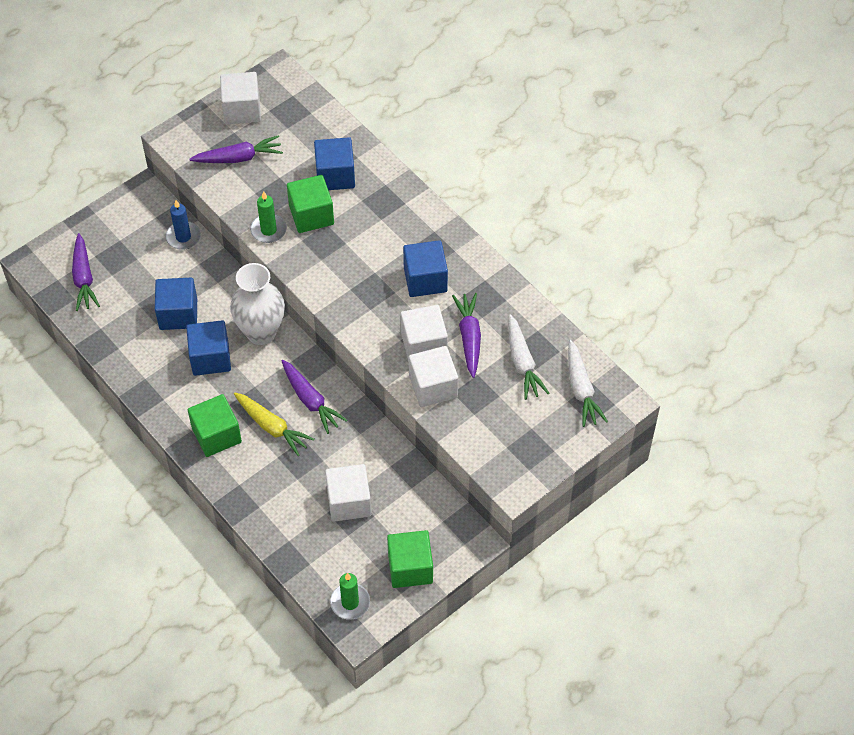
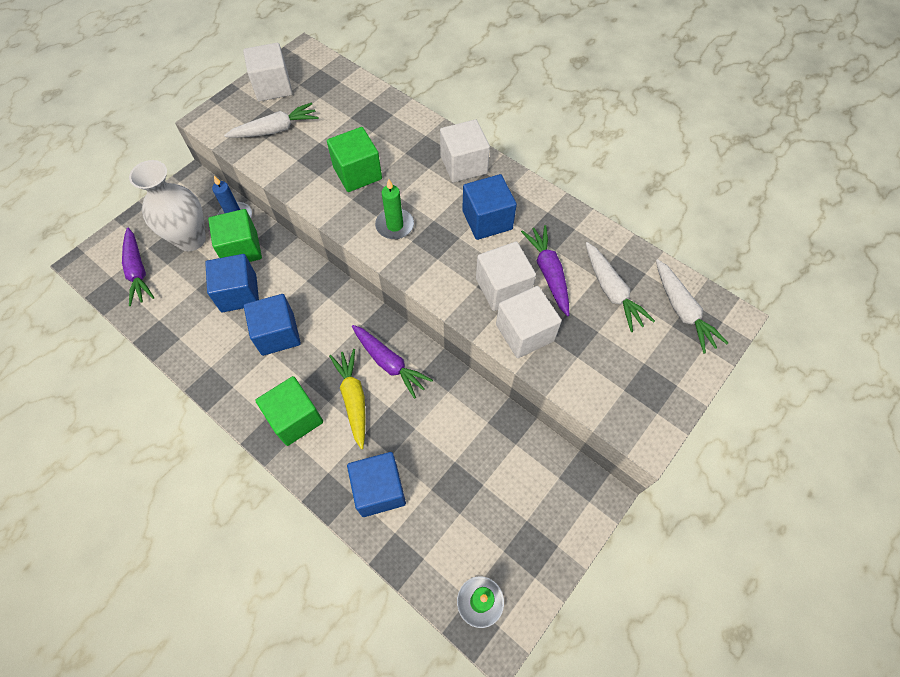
camera: 10 degrees left, 5 degrees up
(238, 158) = (275, 130): purple carrot -> white carrot
(261, 332) = (326, 299): white vase -> white vase (191, 239)
(268, 230) = (316, 193): green candle -> green candle (395, 225)
(272, 427) = (353, 399): yellow carrot -> yellow carrot turned 135 degrees counterclockwise
(335, 175) = (374, 133): blue cube -> blue cube (379, 489)
(349, 502) = (452, 472): white cube -> white cube (463, 165)
(410, 568) = (538, 543): green cube -> green cube (241, 249)

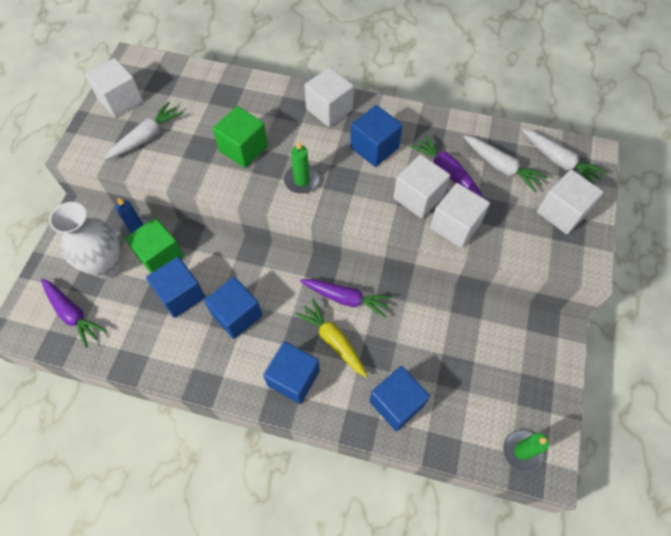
camera: 25 degrees left, 0 degrees up
(295, 418) = (293, 378): green cube -> blue cube
(652, 366) = (561, 212): none -> white cube

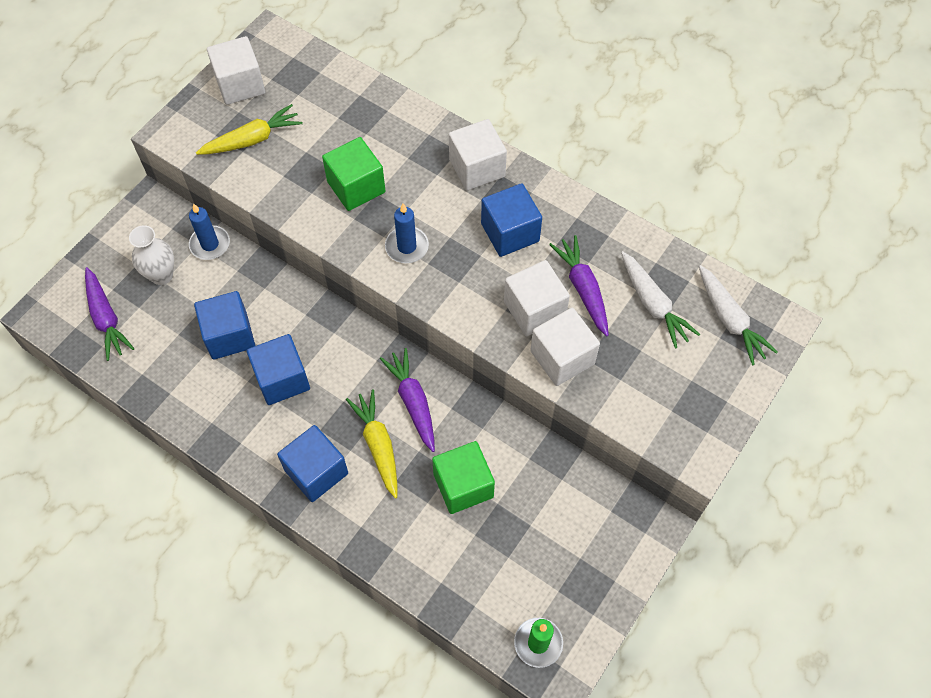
camera: 20 degrees right, 0 degrees up
(107, 266) = (162, 275): white vase -> white vase, size x0.65
(146, 137) = (252, 139): white carrot -> yellow carrot
(160, 256) = (223, 283): green cube -> green cube (463, 485)
(301, 180) = (407, 247): green candle -> blue candle
(346, 298) = (413, 402): purple carrot -> purple carrot turned 150 degrees counterclockwise
(396, 403) = (419, 540): blue cube -> none
(561, 212) = (700, 383): white cube -> none

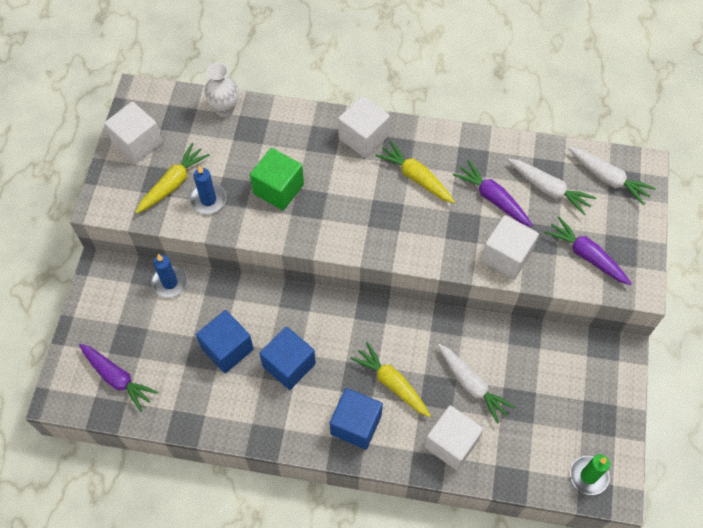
camera: 25 degrees left, 0 degrees up
(162, 275) = (144, 324): white vase -> white vase (225, 109)
(407, 247) = (344, 220): blue candle -> blue candle (208, 200)
(413, 402) = (400, 338): purple carrot -> purple carrot (586, 255)
(463, 485) = (471, 385): green cube -> white carrot
(510, 232) = (416, 177): blue cube -> yellow carrot
(534, 309) = (466, 228): white cube -> white cube (451, 443)

